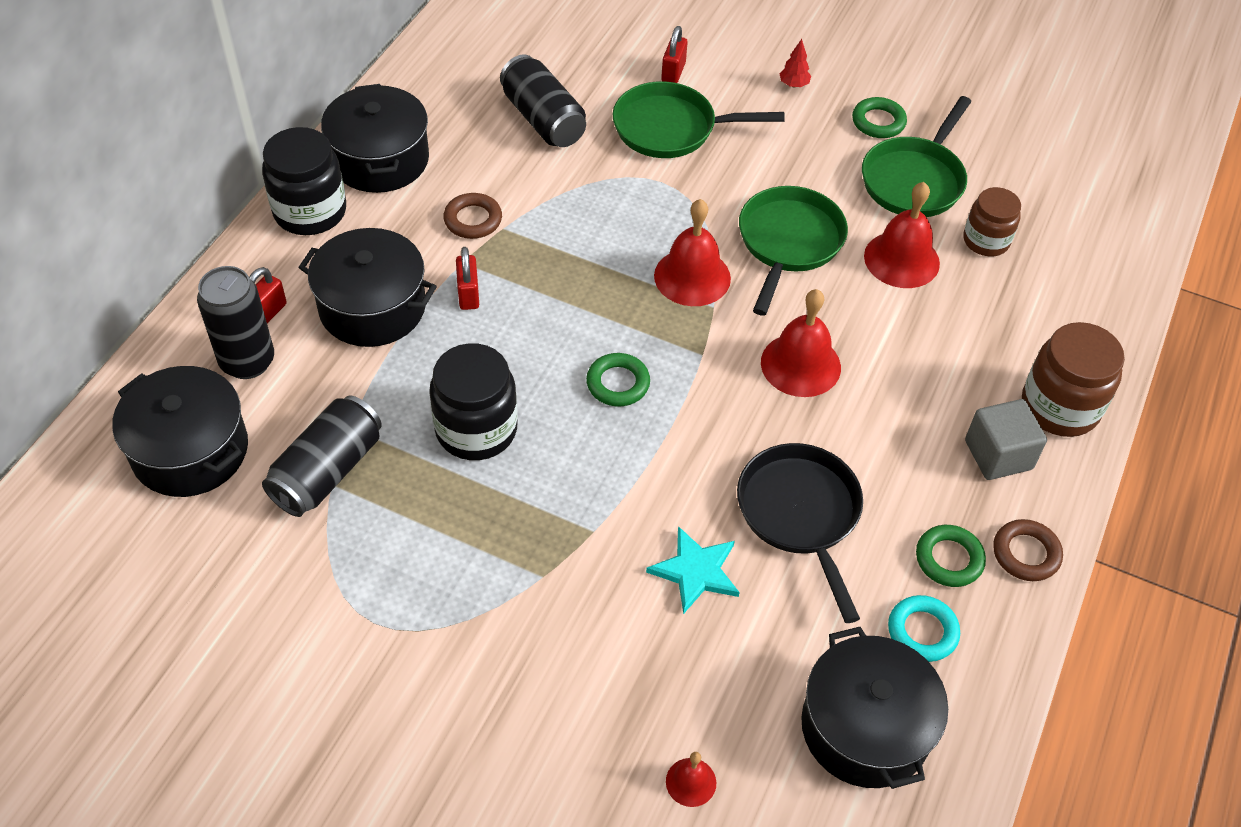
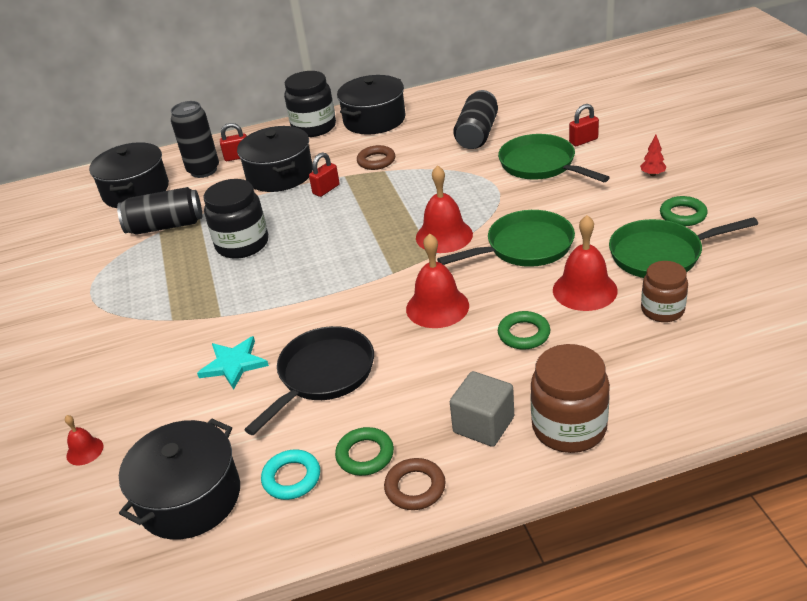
camera: 55 degrees right, 15 degrees down
(618, 383) = (331, 261): green ring -> green ring (524, 334)

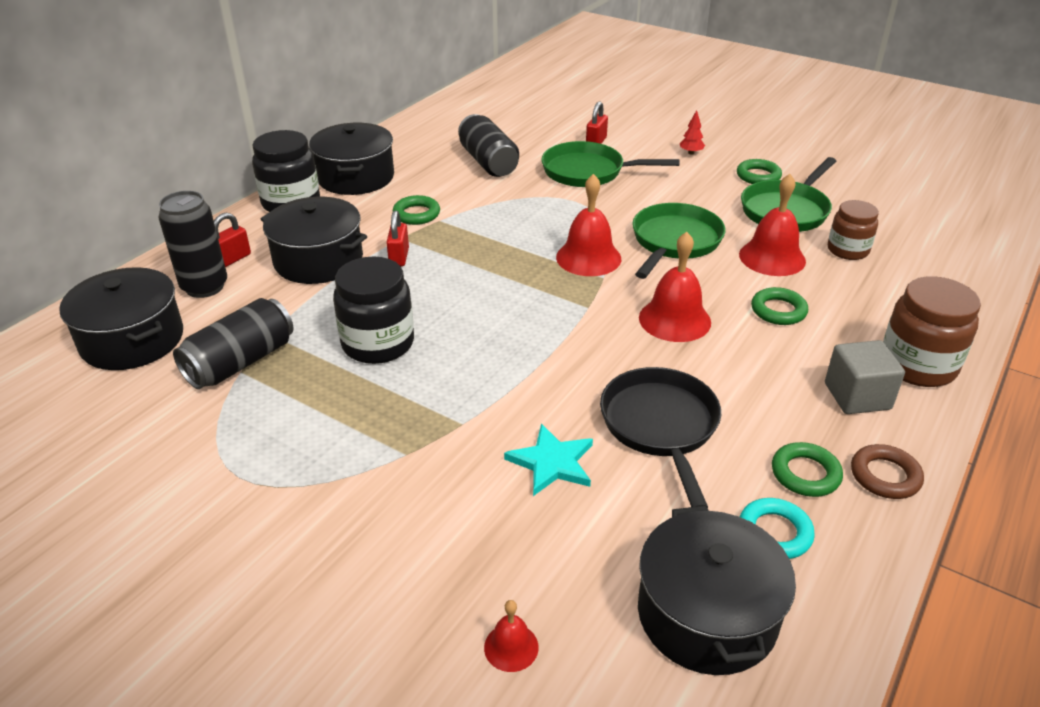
camera: 45 degrees left, 0 degrees up
(376, 161) = (416, 214): brown ring -> green ring

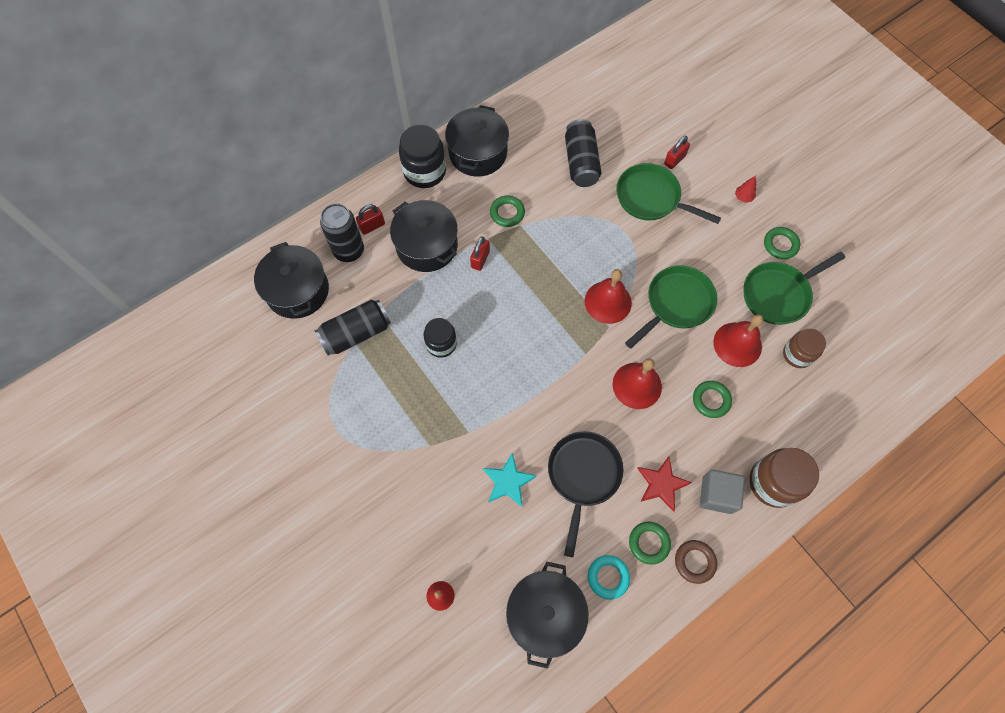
camera: 20 degrees right, 30 degrees up
(378, 343) = (441, 344): black jar -> black jar, size x0.65
(776, 405) = (662, 484): none -> red star

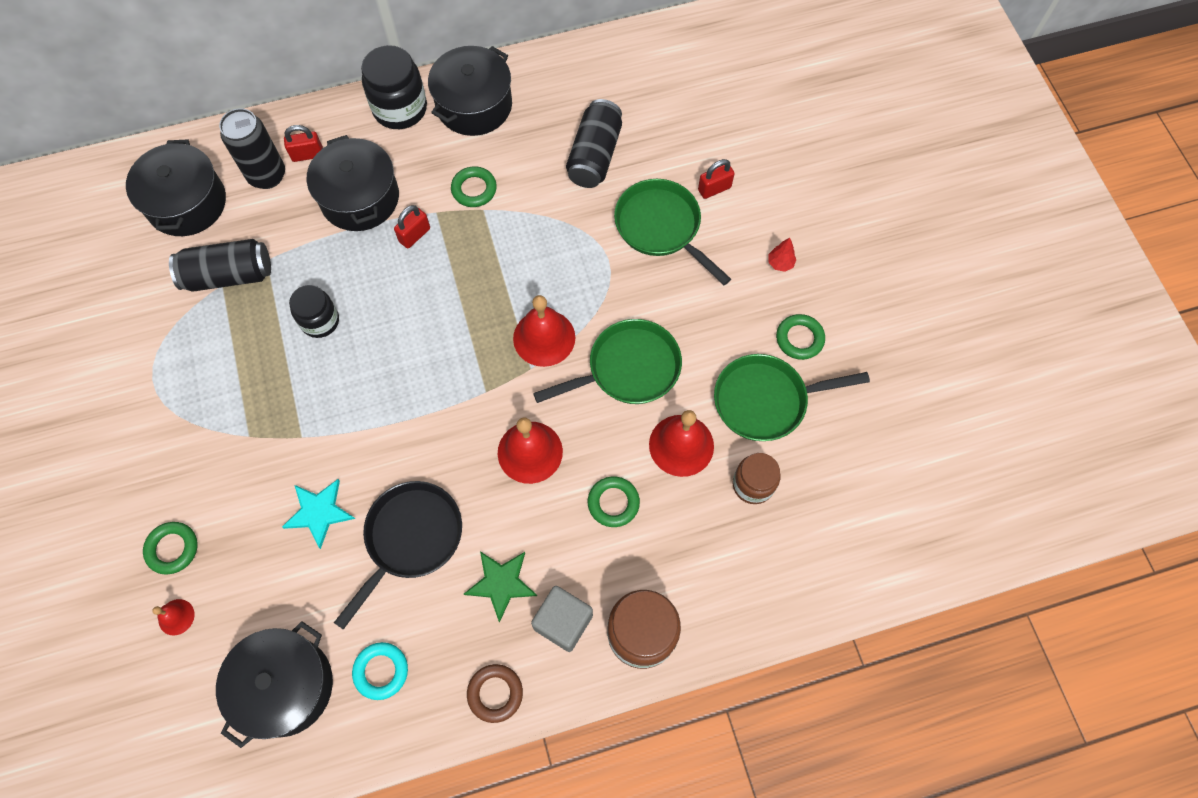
camera: 20 degrees right, 0 degrees up
(649, 543) = (450, 649): green ring -> green ring (172, 549)
(662, 484) = (501, 583): red star -> green star

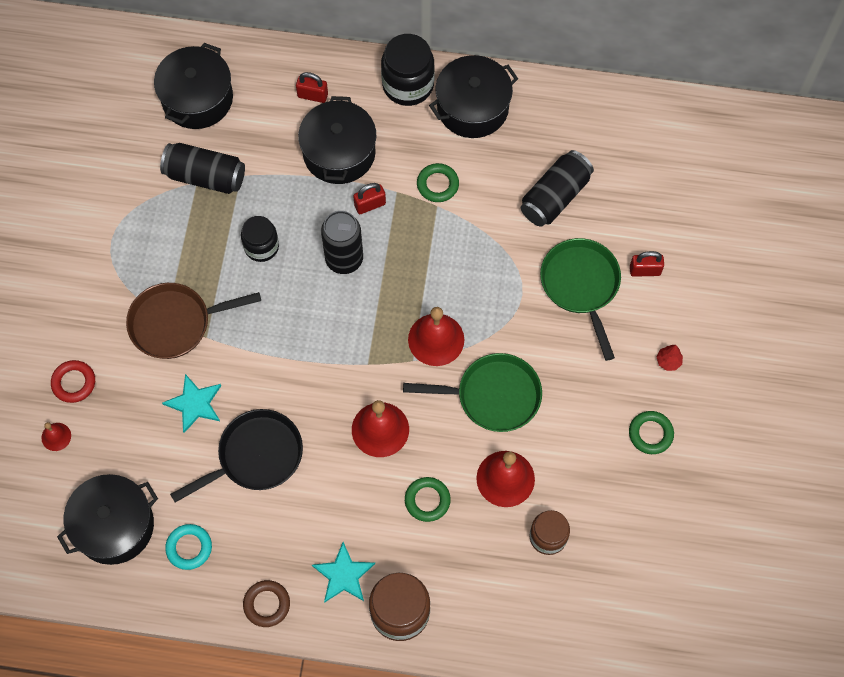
camera: 25 degrees right, 0 degrees up
(172, 549) = (74, 383): green ring -> red ring
(261, 436) = (176, 323): none -> brown pan
(267, 175) = (272, 101): black can -> black can (344, 259)
(501, 583) = (309, 523): green star -> none
(563, 622) = (343, 575): grey cube -> turquoise star
(766, 400) = (594, 473): green pan -> none

